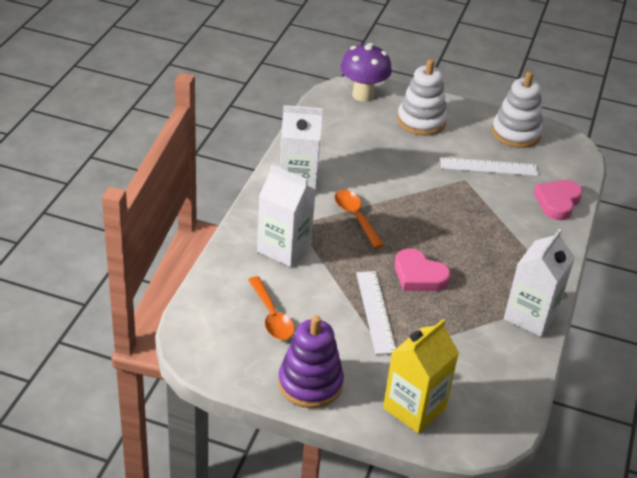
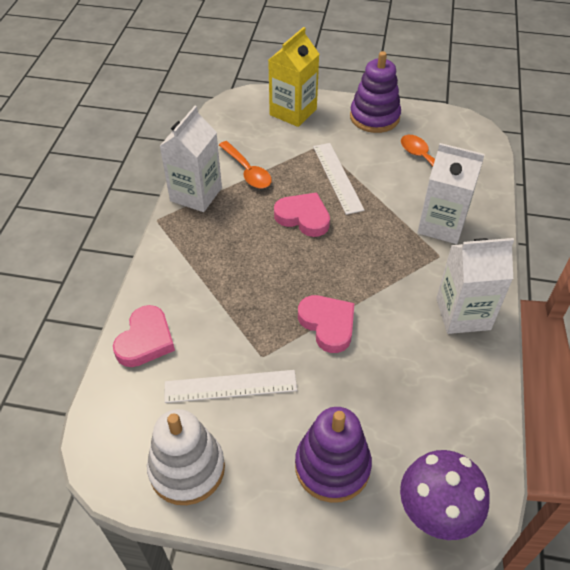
camera: 175 degrees right, 10 degrees up
(355, 217) = (382, 274): orange spoon -> orange spoon (247, 171)
(410, 190) = (328, 325): none -> pink heart
(421, 121) = (332, 466): white stacking toy -> purple stacking toy

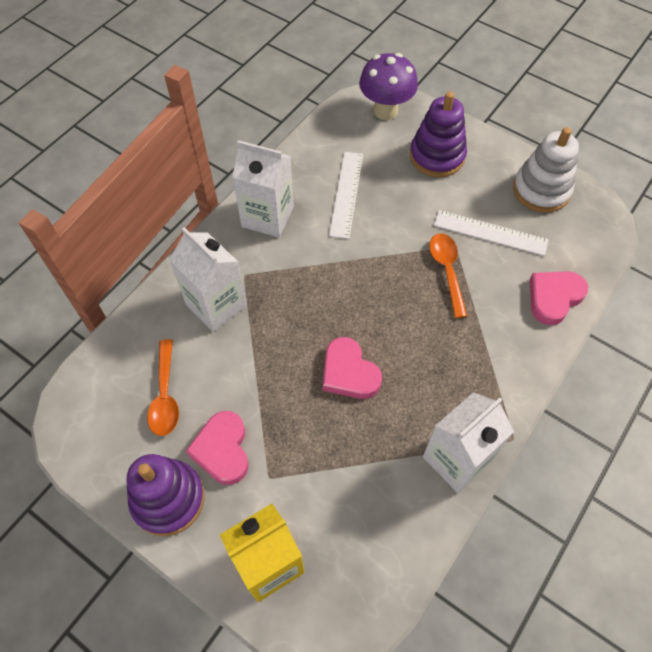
camera: 155 degrees left, 10 degrees up
(247, 171) = (381, 471): orange spoon -> orange spoon (447, 271)
(328, 325) = (386, 251): pink heart -> pink heart (222, 450)
(337, 177) = (280, 413): white ruler -> white ruler (346, 194)

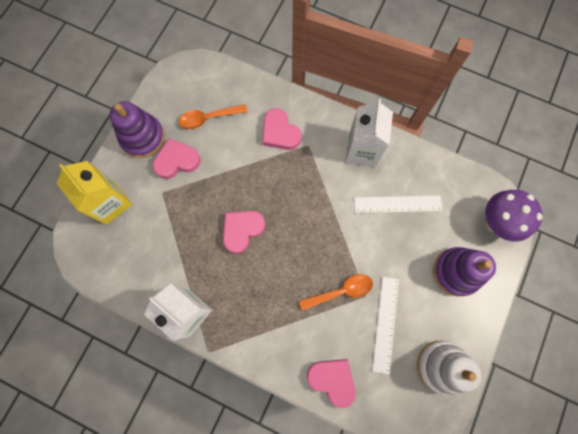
camera: 80 degrees right, 15 degrees up
(216, 305) = (280, 132): white carton -> pink heart

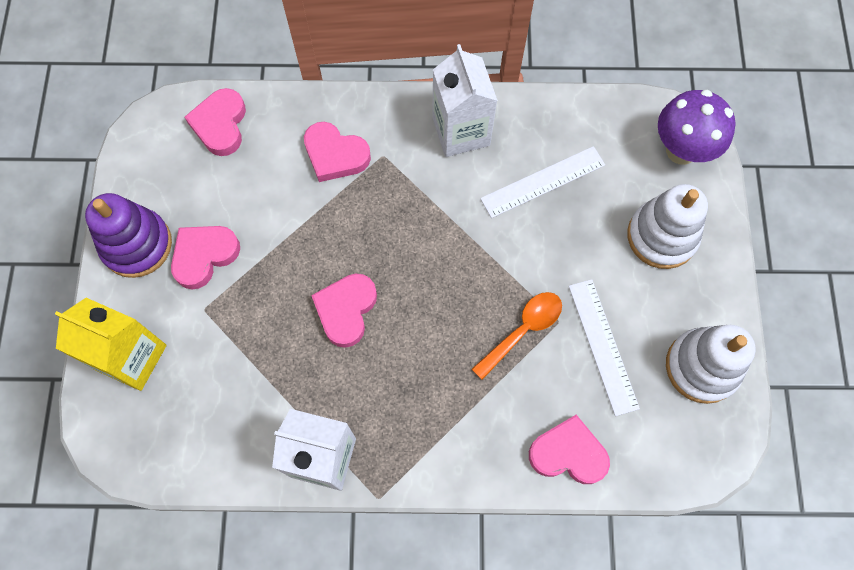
camera: 25 degrees left, 5 degrees down
(208, 118) = (222, 177): orange spoon -> none
(222, 85) = (220, 125): none -> pink heart
(456, 272) = (661, 236): purple stacking toy -> white stacking toy

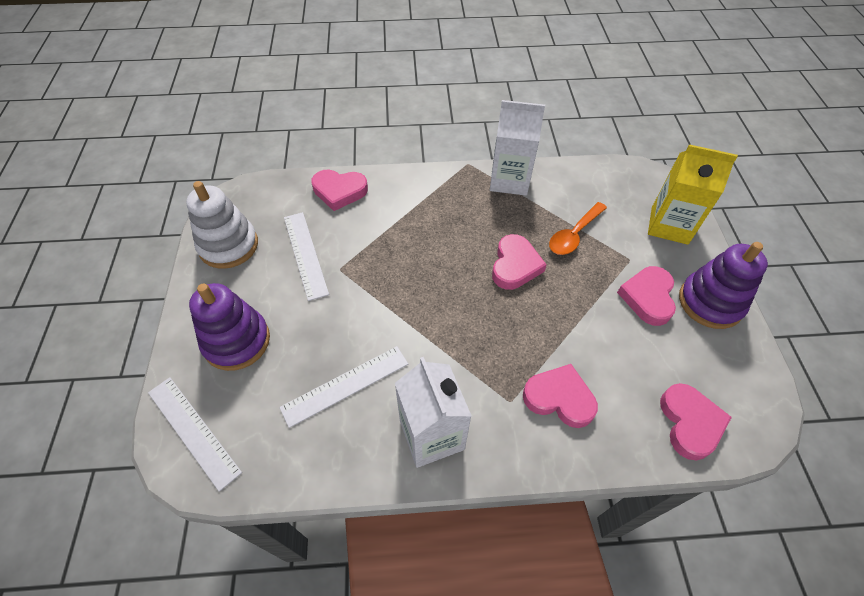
camera: 175 degrees right, 15 degrees down
(204, 256) = (648, 297): pink heart -> pink heart turned 150 degrees clockwise
(522, 330) = (369, 260): orange spoon -> orange spoon (574, 235)
(661, 236) = (237, 341): white stacking toy -> purple stacking toy
(681, 150) = (193, 431): purple mushroom -> white ruler

